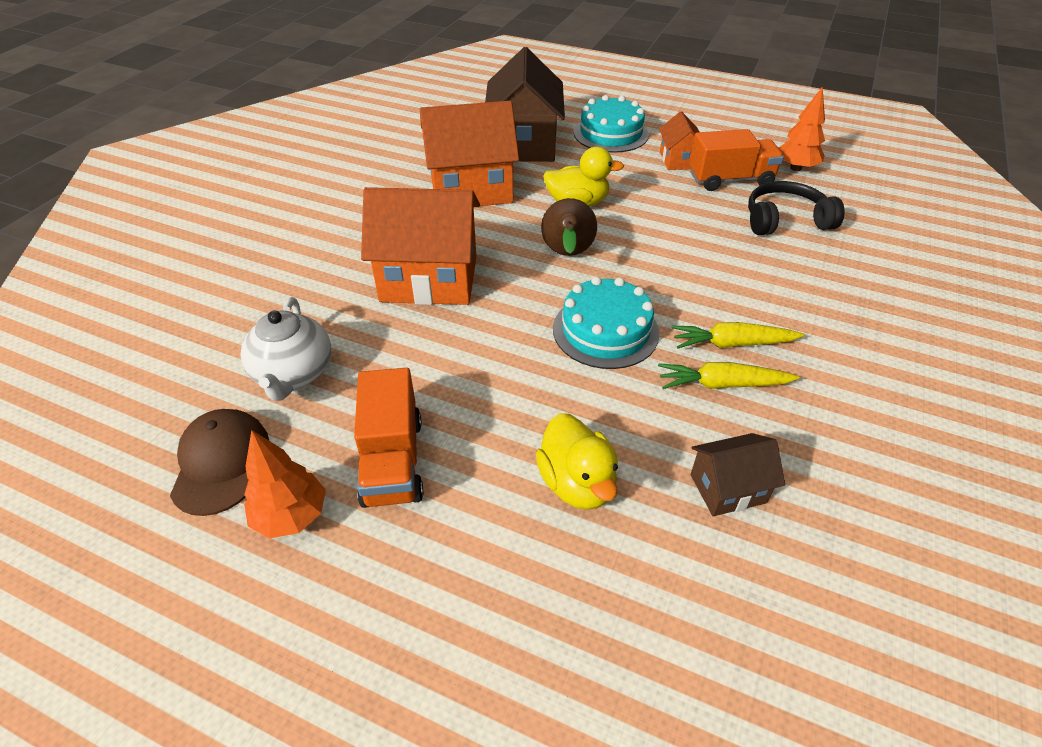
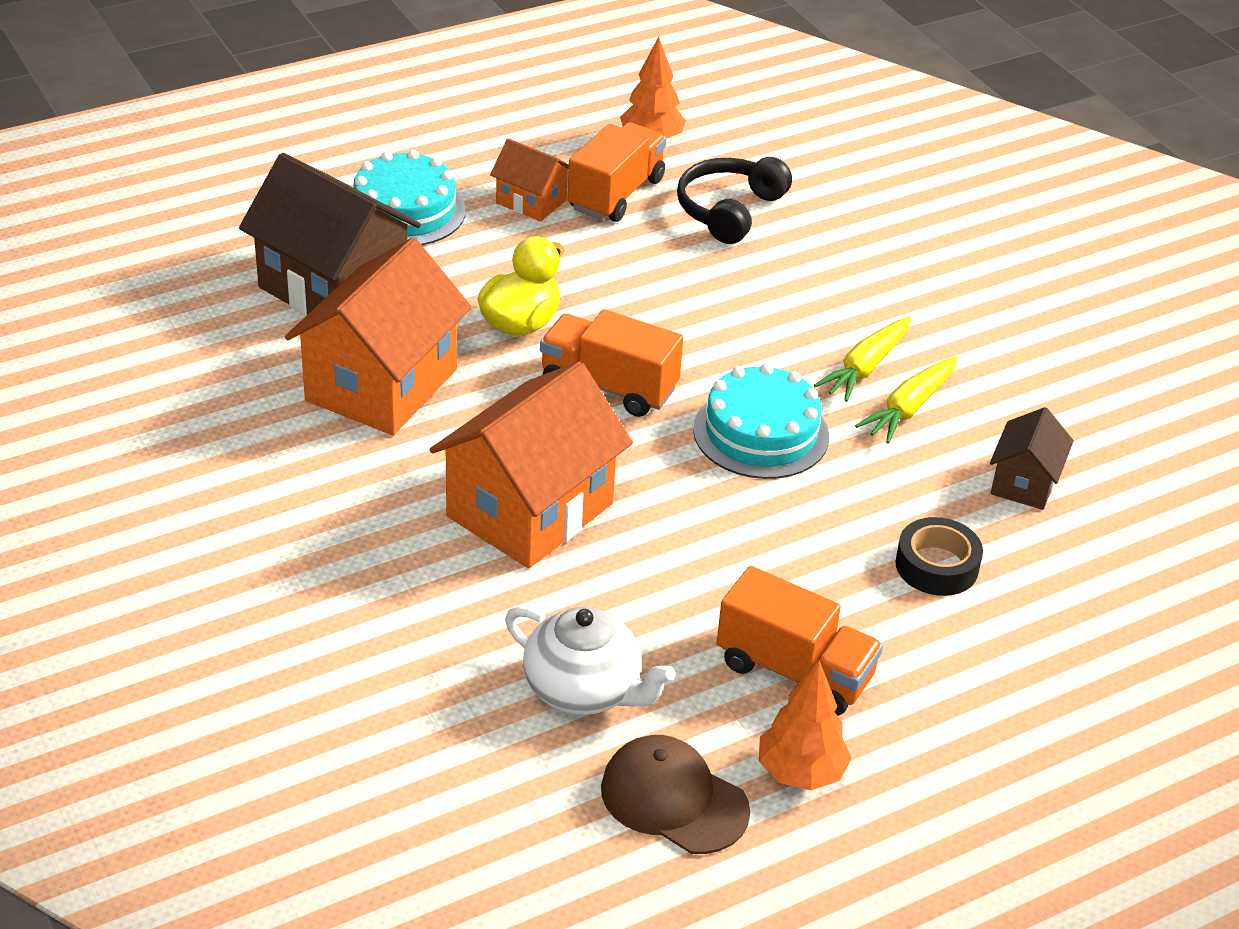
camera: 55 degrees left, 5 degrees down
(567, 255) = (608, 387): brown pear -> orange truck
(577, 483) = (936, 566): yellow duck -> black tape

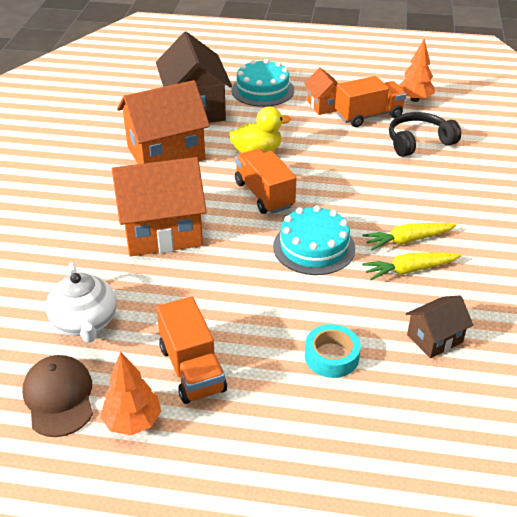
camera: 40 degrees right, 0 degrees up
(936, 566) = (331, 356): black tape -> turquoise tape

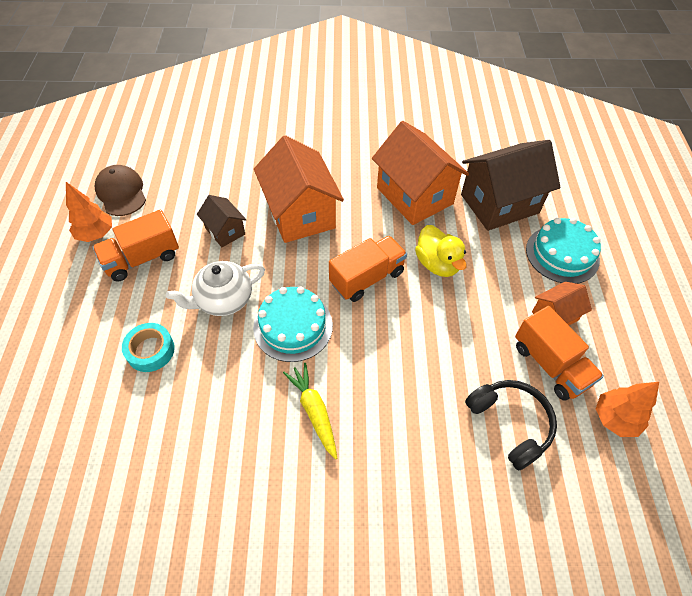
camera: 80 degrees right, 15 degrees up
(59, 397) = (121, 192): brown cap -> brown cap turned 90 degrees counterclockwise
(85, 323) = (191, 190): white teapot -> white teapot (223, 300)
(409, 270) = (266, 413): yellow carrot -> none
(434, 338) = (169, 436): brown house -> brown house (225, 231)

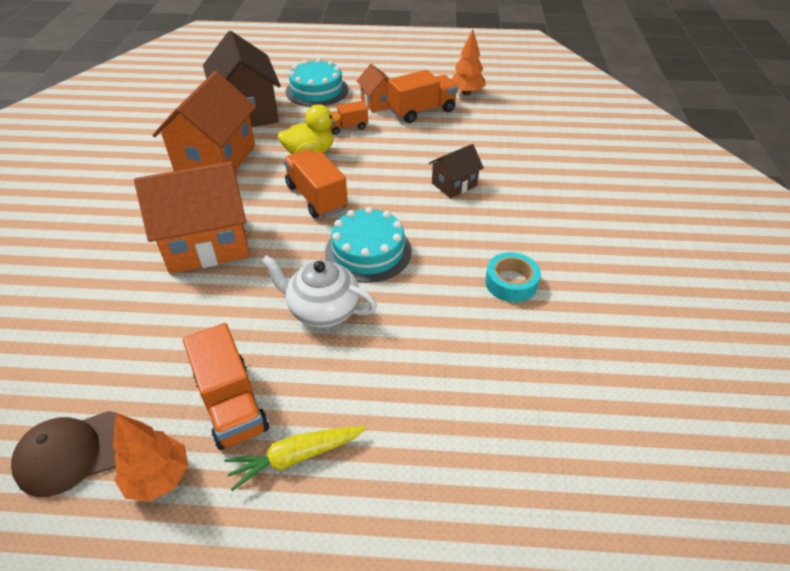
camera: 85 degrees left, 10 degrees down
(150, 350) = (388, 377): turquoise tape -> turquoise tape (511, 282)
(223, 300) = (323, 310): white teapot -> white teapot turned 135 degrees clockwise
(225, 231) = (210, 313): brown house -> brown house (454, 184)
(314, 411) = (465, 238): yellow carrot -> yellow carrot (295, 457)
(414, 196) = (216, 159): orange house -> orange house turned 45 degrees counterclockwise
(493, 290) = (347, 127): none -> orange truck
(510, 423) = (472, 135): black headphones -> none

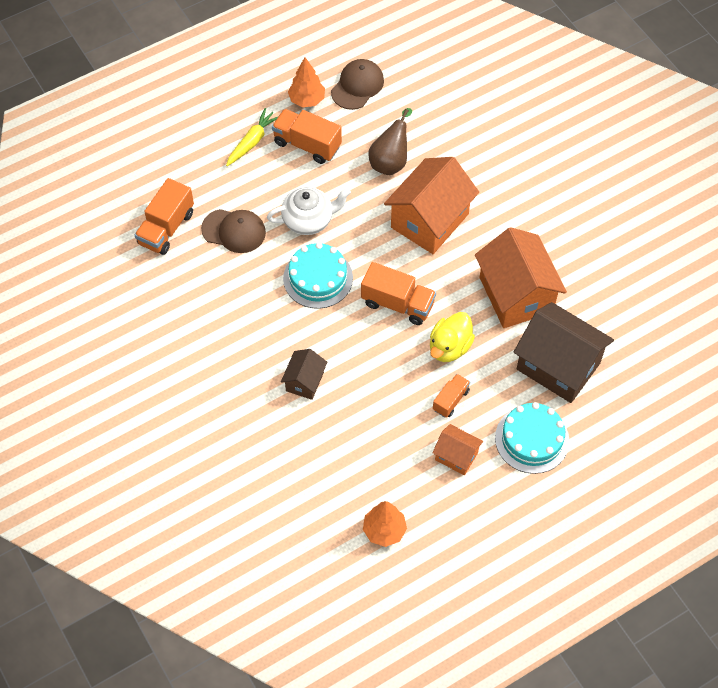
camera: 145 degrees right, 15 degrees up
(167, 322) = (390, 161): none -> brown pear
(419, 345) = (234, 231): none -> brown cap
(422, 111) = (404, 469): orange truck -> orange truck (166, 228)
(511, 282) = (205, 308): turquoise tape -> none

